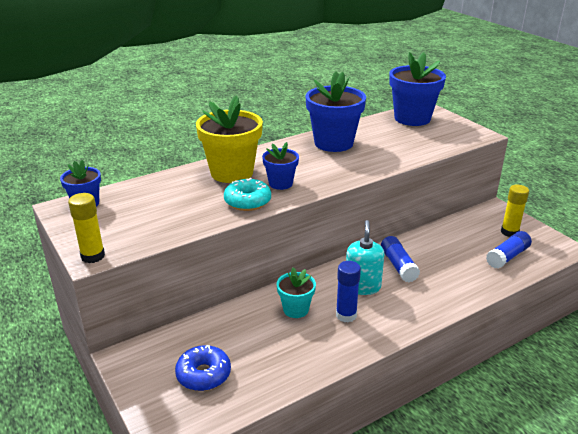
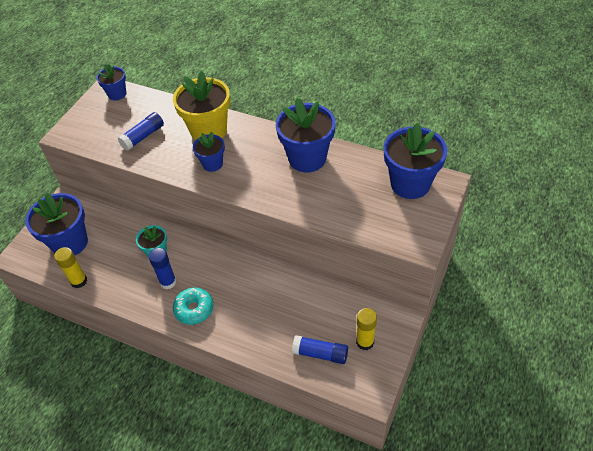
camera: 60 degrees right, 20 degrees up
(93, 256) = (64, 134): yellow glue stick -> yellow glue stick (79, 281)
(203, 374) = (70, 243): blue donut -> blue flower pot
(247, 201) = (173, 161): turquoise donut -> turquoise donut (194, 309)
(362, 286) = (208, 276): turquoise soap dispenser -> none
(398, 266) = (250, 285): blue glue stick -> blue glue stick (143, 137)

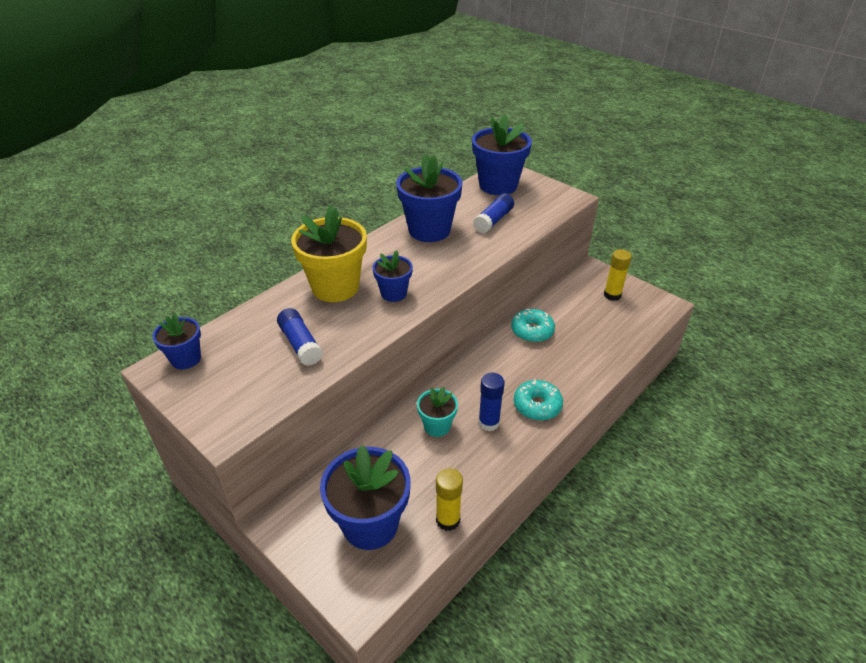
camera: 75 degrees left, 10 degrees down
(283, 287) = (532, 331): none -> turquoise donut
(320, 354) = (618, 324): blue glue stick -> blue glue stick (493, 220)

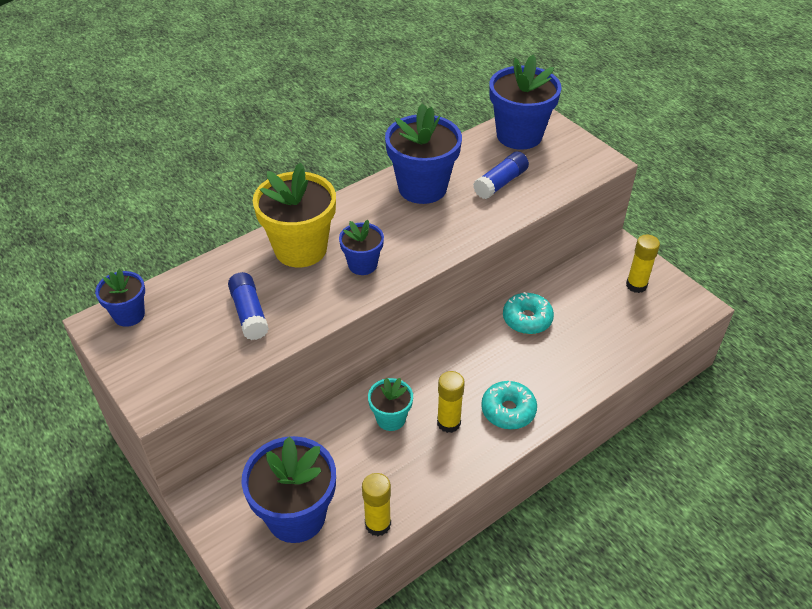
camera: 10 degrees right, 5 degrees up
(489, 422) = (448, 423): blue glue stick -> yellow glue stick

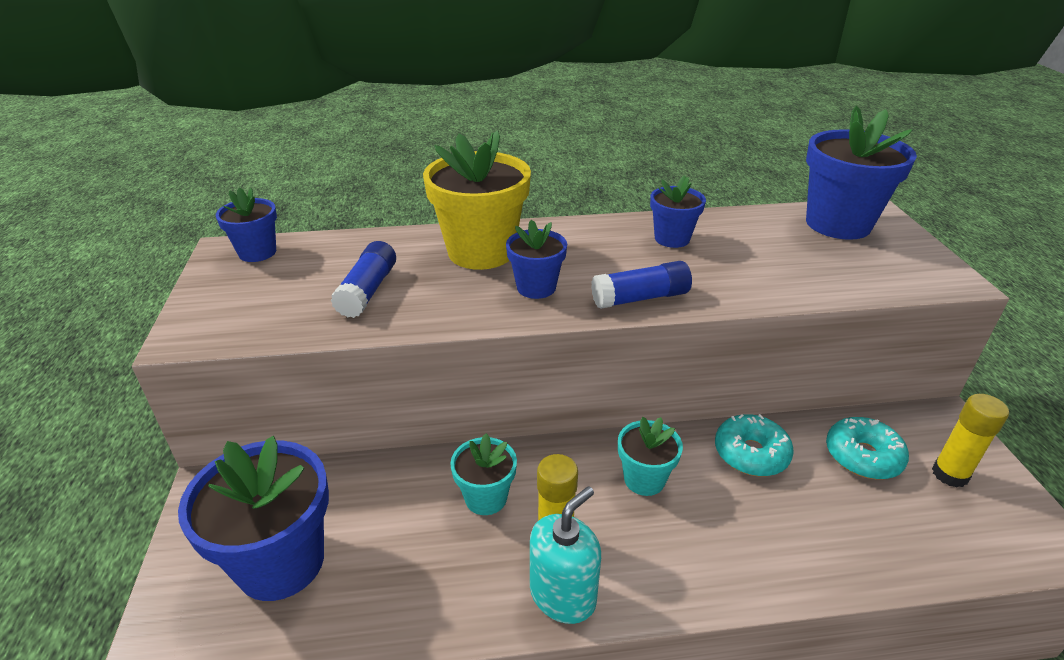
camera: 30 degrees right, 10 degrees down
(378, 524) = (362, 629): yellow glue stick -> none
(422, 188) = (672, 238): blue flower pot -> blue flower pot, size x0.55
(474, 451) = (563, 595): none -> turquoise soap dispenser
(476, 363) = (644, 479): none -> turquoise flower pot
(500, 183) = (779, 261): blue glue stick -> blue glue stick (640, 298)
(508, 410) = (649, 561): turquoise donut -> turquoise donut (862, 456)

